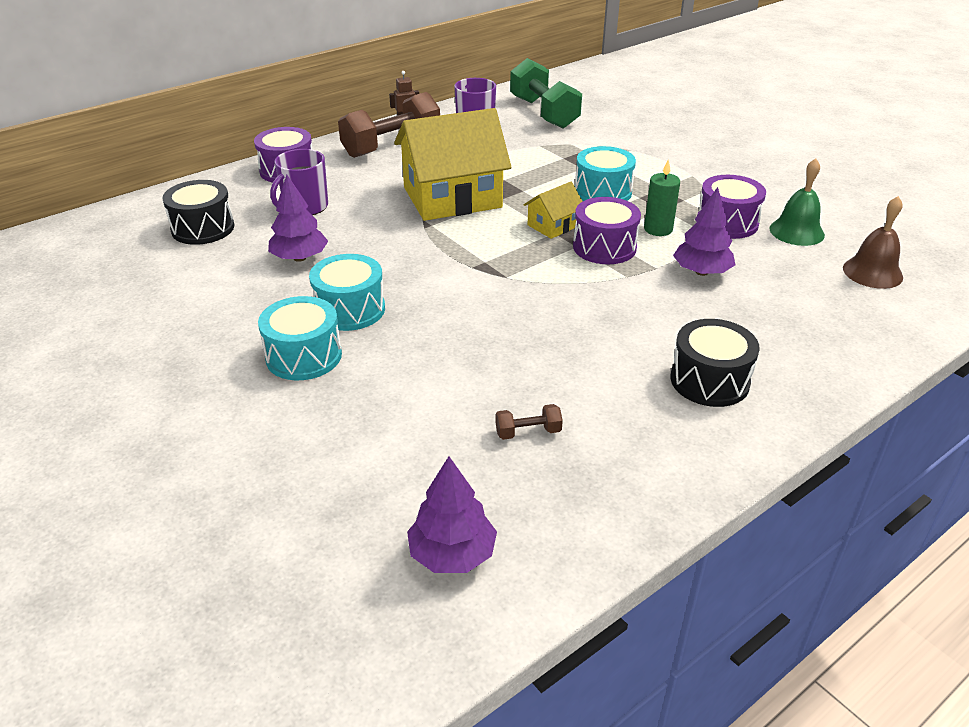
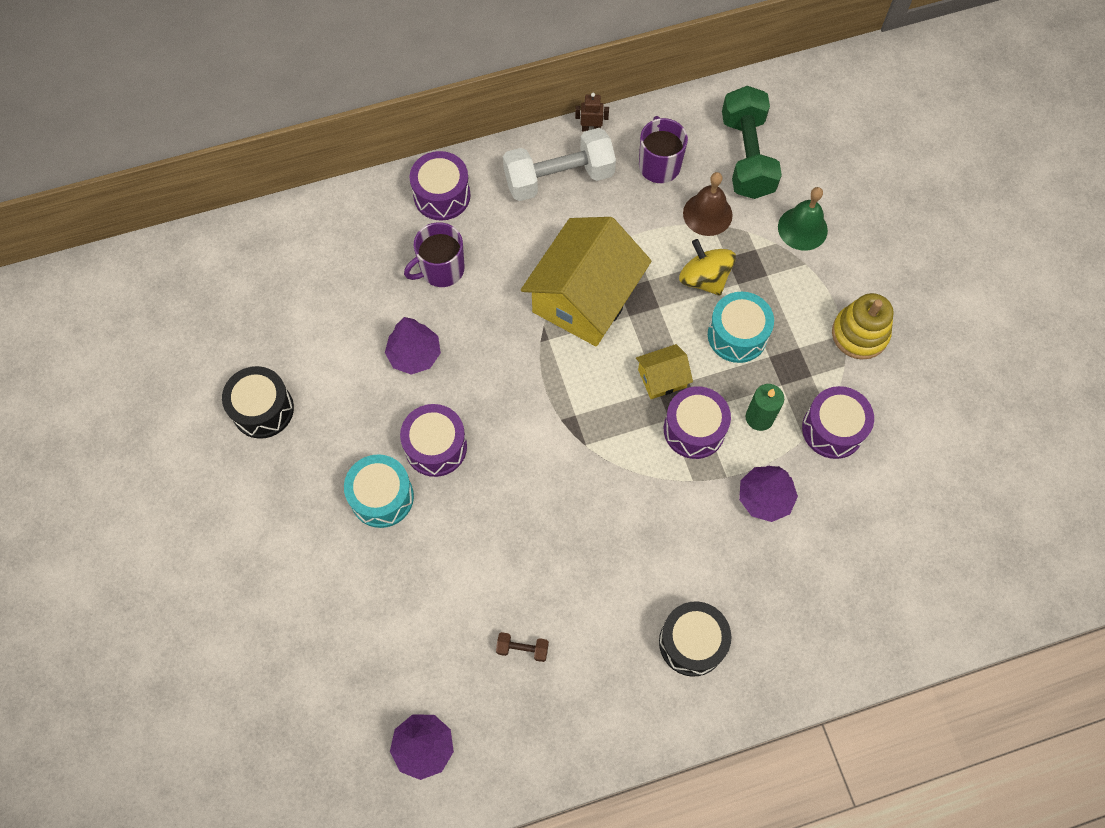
camera: 20 degrees right, 30 degrees up
(203, 228) = (341, 277): black drum -> black drum (263, 409)
(350, 309) = (436, 447): turquoise drum -> purple drum
(391, 146) = (559, 178): brown dumbbell -> white dumbbell
(452, 197) = (585, 297): yellow house -> yellow house turned 60 degrees counterclockwise
(552, 170) = (704, 279): none -> yellow spinning top
(704, 173) = (859, 334): none -> yellow stacking toy
(796, 231) = (893, 466): green bell -> green bell (802, 228)
(872, 272) = (925, 553): brown bell -> brown bell (707, 214)

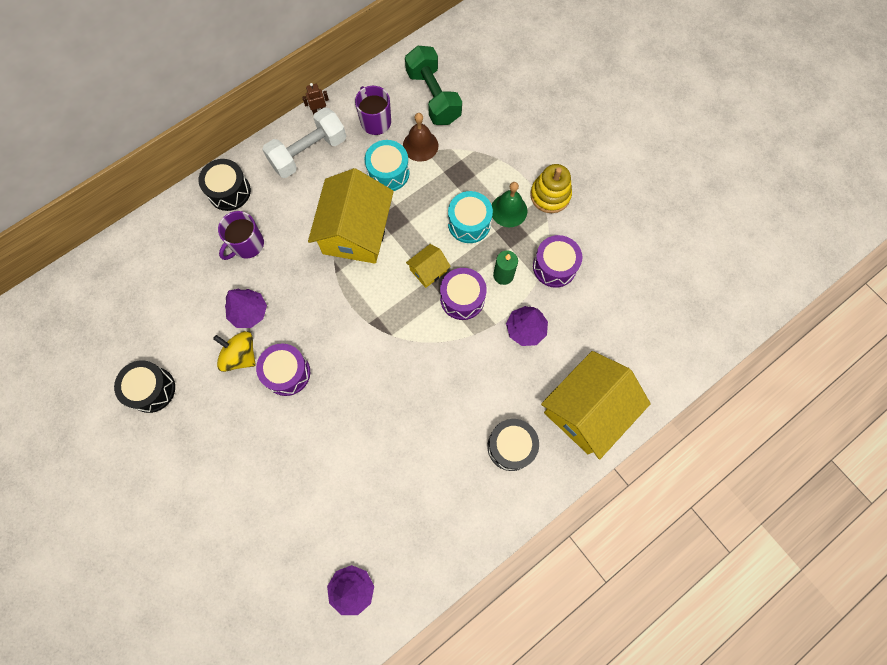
camera: 20 degrees left, 5 degrees up
(382, 497) = (261, 422): turquoise drum -> turquoise drum (388, 173)
(442, 195) = (229, 191): purple drum -> black drum
(522, 649) = (397, 494): brown dumbbell -> none
(704, 279) = (433, 191): yellow spinning top -> yellow spinning top (240, 356)
(802, 228) = (488, 135): green bell -> green bell (509, 210)
(811, 632) = (587, 410): none -> yellow house

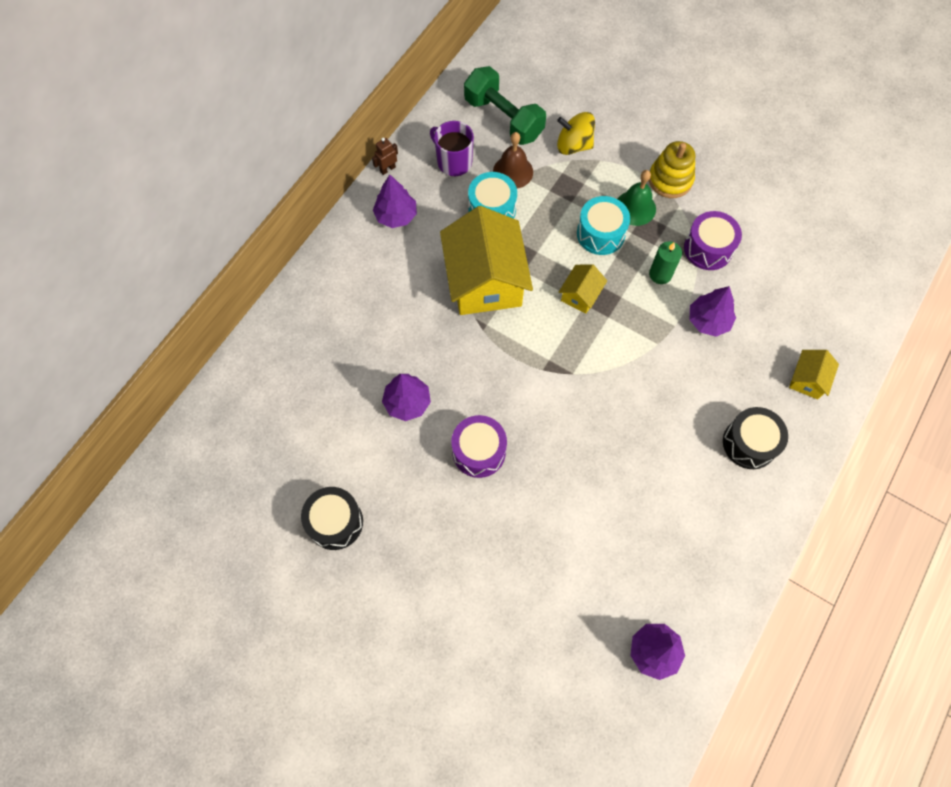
camera: 20 degrees left, 5 degrees down
(229, 191) = (326, 283): black drum -> none
(240, 356) = (419, 451): yellow spinning top -> yellow spinning top (573, 145)
(247, 245) = (372, 332): purple mug -> none
(308, 152) = (396, 215): white dumbbell -> purple tree
(462, 298) = (629, 311): purple drum -> none
(587, 410) = (808, 379): yellow house -> yellow house, size x0.46

